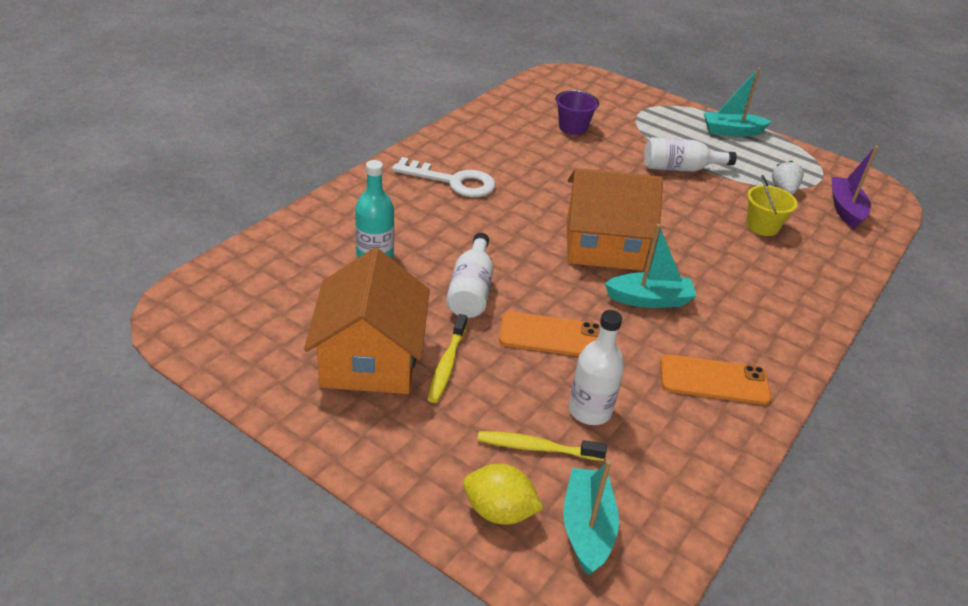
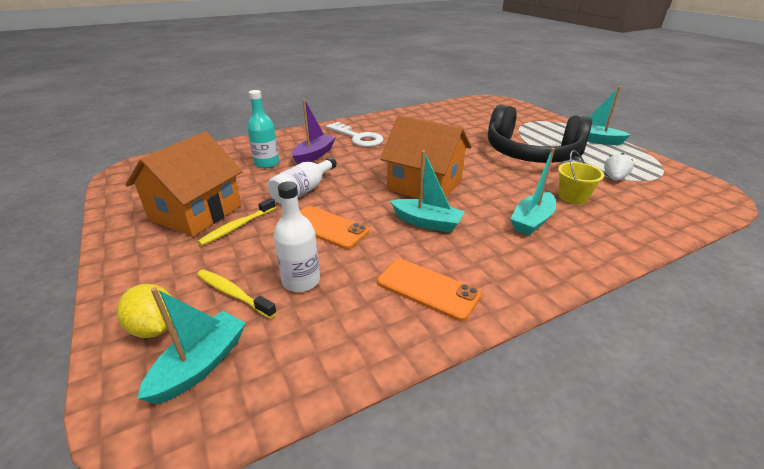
camera: 30 degrees right, 5 degrees down
(573, 127) = (469, 123): purple bucket -> none
(680, 168) = (531, 154): white bottle -> black headphones
(746, 270) = (532, 221): none -> turquoise boat
(845, 209) = (667, 200): purple boat -> purple boat (314, 155)

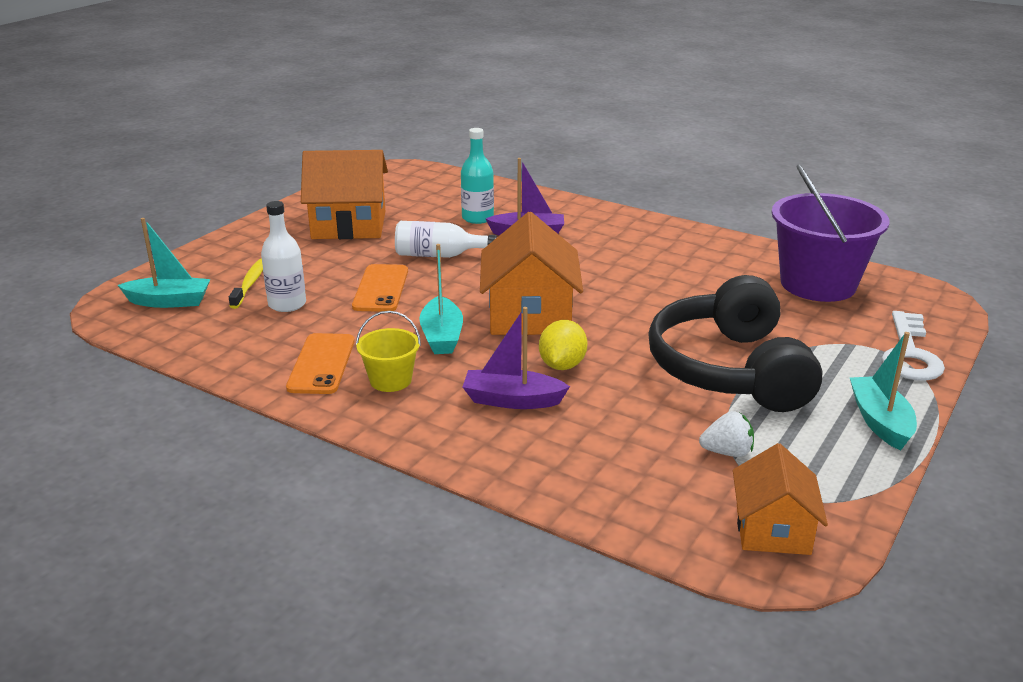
camera: 60 degrees right, 5 degrees down
(155, 328) = (194, 272): yellow lemon -> yellow lemon (562, 365)
(237, 226) = (343, 250): yellow toothbrush -> none
(358, 138) = (612, 241): white key -> white key (910, 354)
(459, 113) = (818, 284): none -> purple bucket
(532, 221) = (512, 400): turquoise boat -> purple boat
(573, 197) = (616, 422): yellow bucket -> yellow bucket (390, 380)
(689, 189) = (772, 529): none -> orange house

